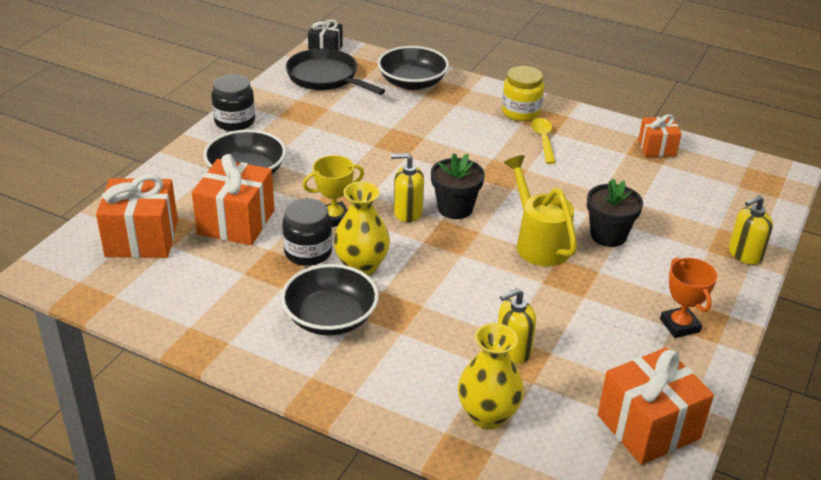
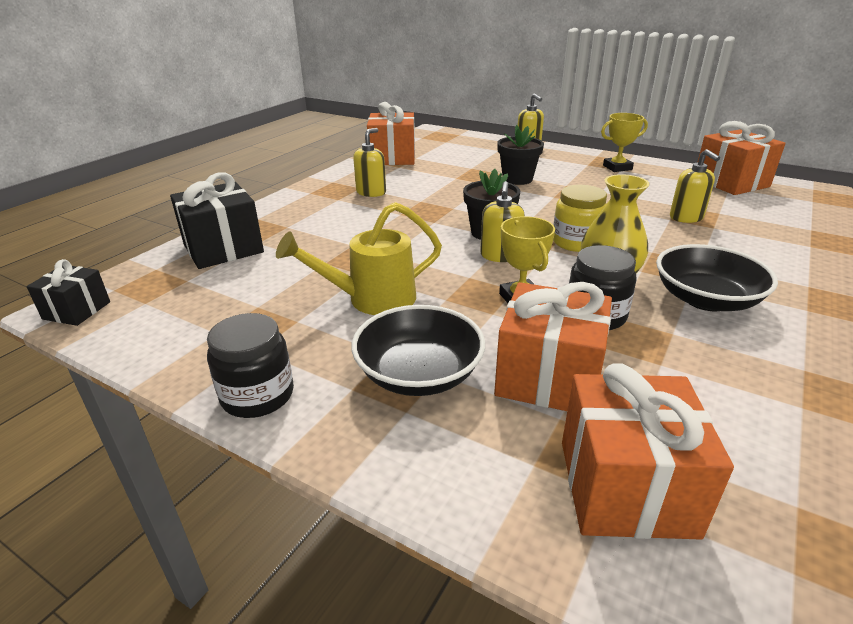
camera: 85 degrees left, 5 degrees down
(326, 77) = (166, 309): black pan -> none
(412, 83) = (223, 248): black bowl -> black gift
(487, 415) = (773, 229): yellow vase -> none
(521, 112) = (317, 198): yellow jar -> yellow jar (576, 242)
(538, 243) = (535, 202): yellow watering can -> yellow watering can (372, 299)
(543, 140) = (371, 192): yellow spoon -> yellow soap dispenser
(657, 148) = (392, 157): orange gift -> orange gift, size x1.71
(679, 325) = (617, 167): orange trophy -> yellow trophy

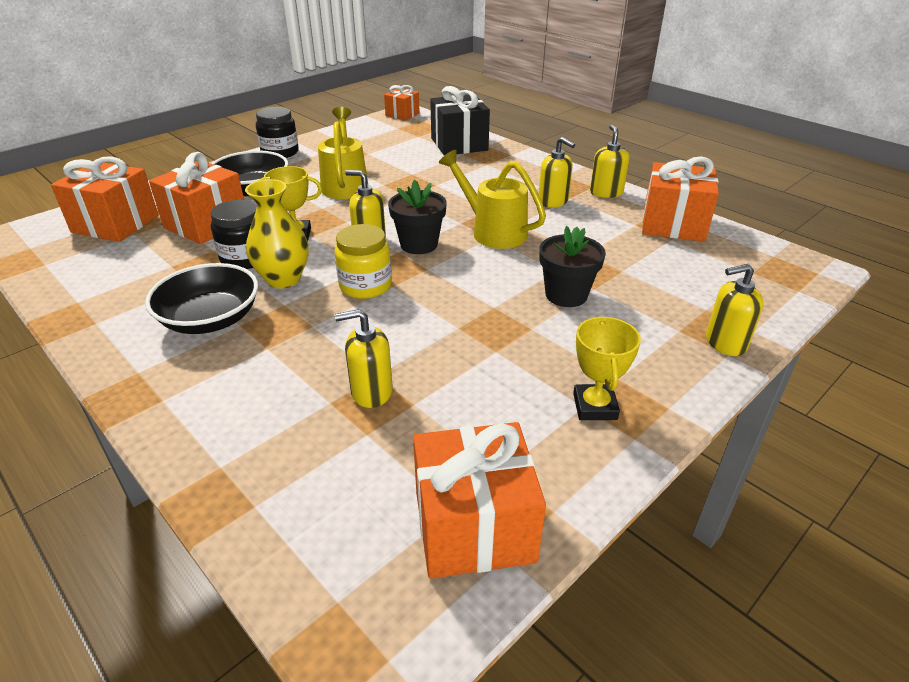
camera: 105 degrees right, 5 degrees up
(77, 310) = (402, 114): black gift -> orange gift
(344, 177) = (606, 192): none -> yellow soap dispenser
(443, 208) = (493, 231): none -> yellow watering can

